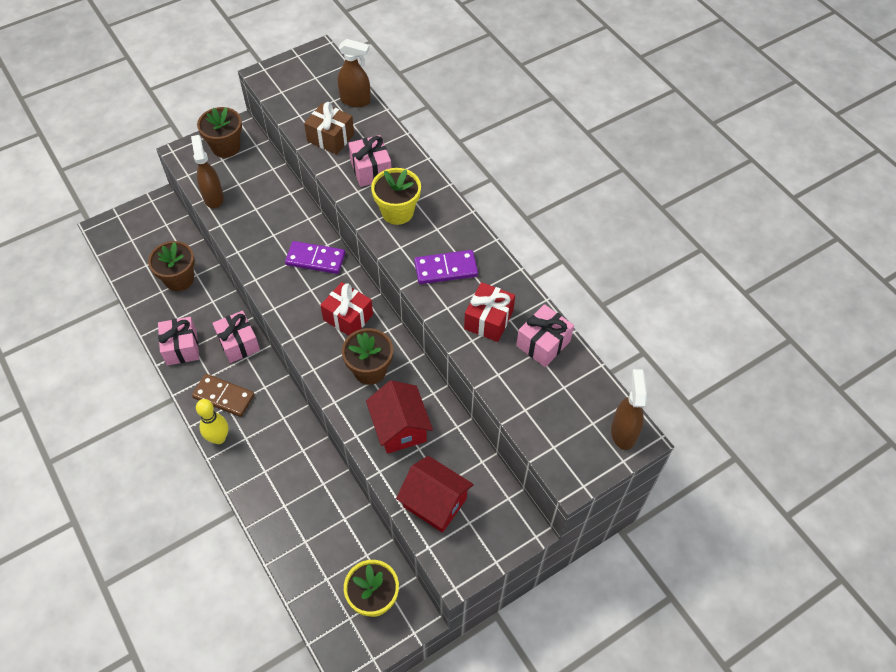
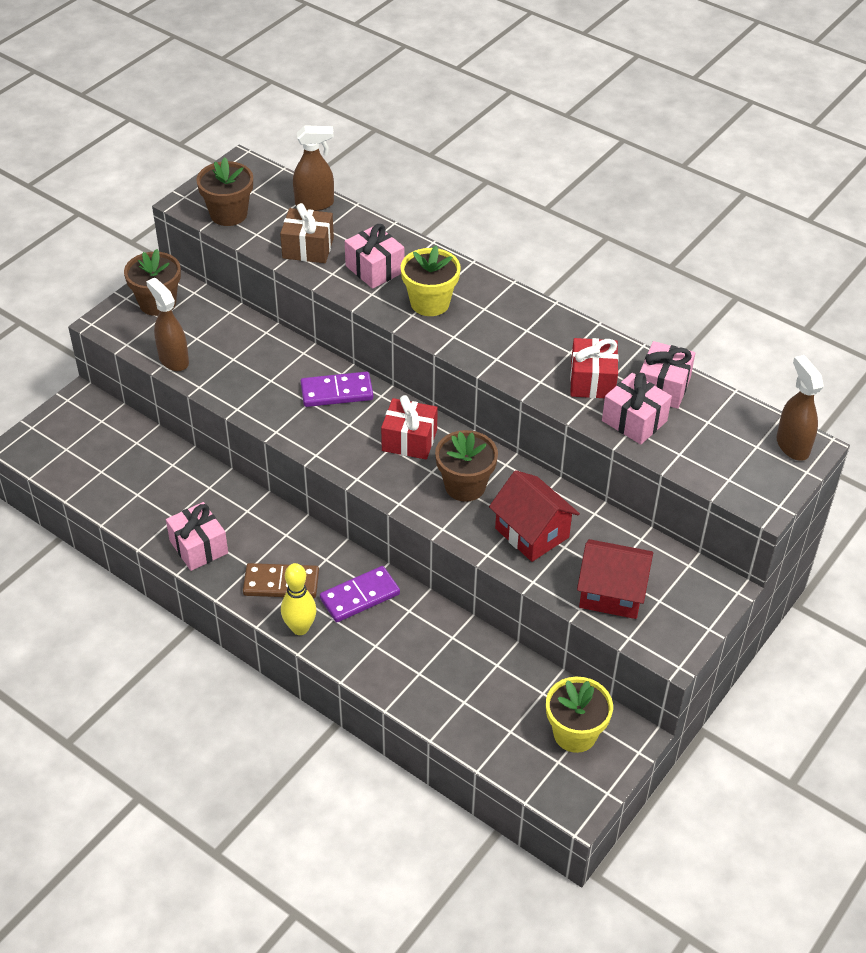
camera: 20 degrees left, 10 degrees down
(179, 279) = (153, 475): brown flower pot -> brown flower pot (228, 214)
(238, 343) = (268, 523): pink gift -> pink gift (634, 421)
(446, 269) = (517, 344): purple domino -> purple domino (360, 596)

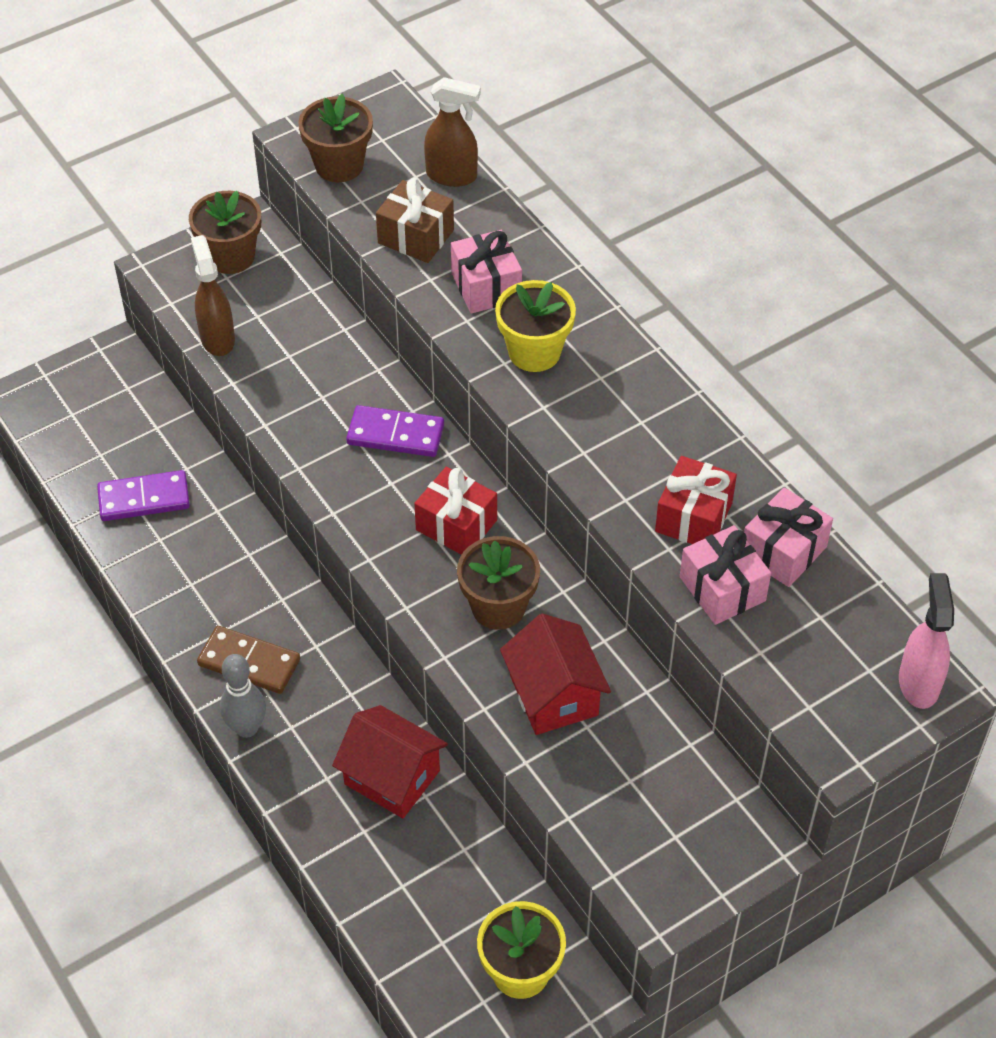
camera: 20 degrees right, 5 degrees up
(198, 547) = (172, 586): pink gift -> none
(300, 628) = (247, 728): yellow bowling pin -> grey bowling pin
(360, 596) = (335, 707): purple domino -> purple domino (144, 498)
(611, 593) = (618, 808): red house -> red house (392, 777)
(792, 445) = (918, 683): brown spray bottle -> pink spray bottle

